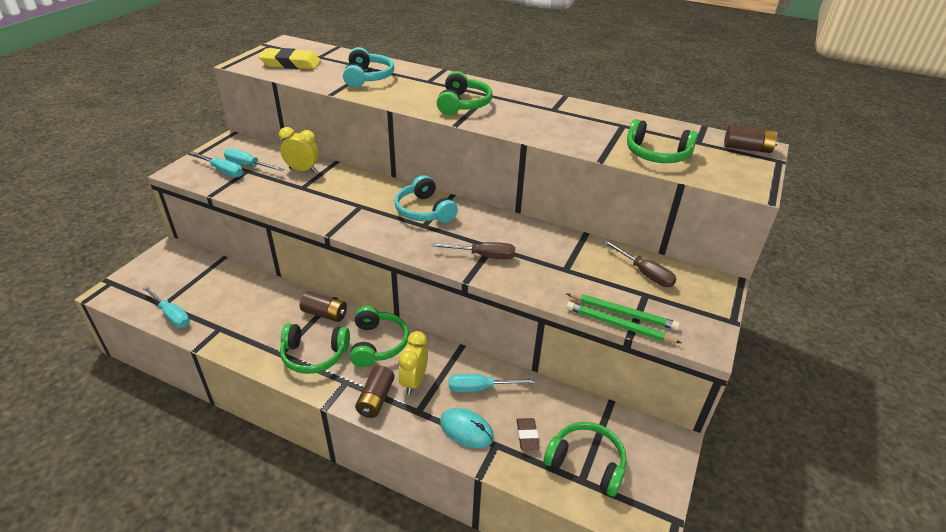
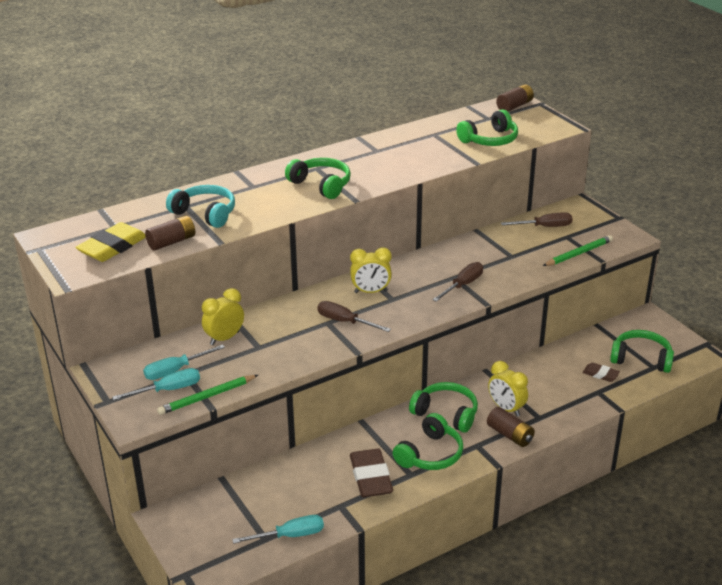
camera: 55 degrees left, 5 degrees down
(264, 331) = (370, 477): none -> brown eraser
(325, 314) = (379, 432): brown battery -> brown battery (172, 242)
(368, 213) = (345, 322): none -> brown screwdriver
(424, 211) = (370, 291): turquoise headphones -> yellow clock
(466, 430) = (575, 400): turquoise mouse -> none
(480, 388) = (539, 378): turquoise screwdriver -> none
(586, 463) = (641, 359): green headphones -> green headphones turned 45 degrees clockwise
(618, 325) = (589, 260): green pencil -> green pencil (207, 397)

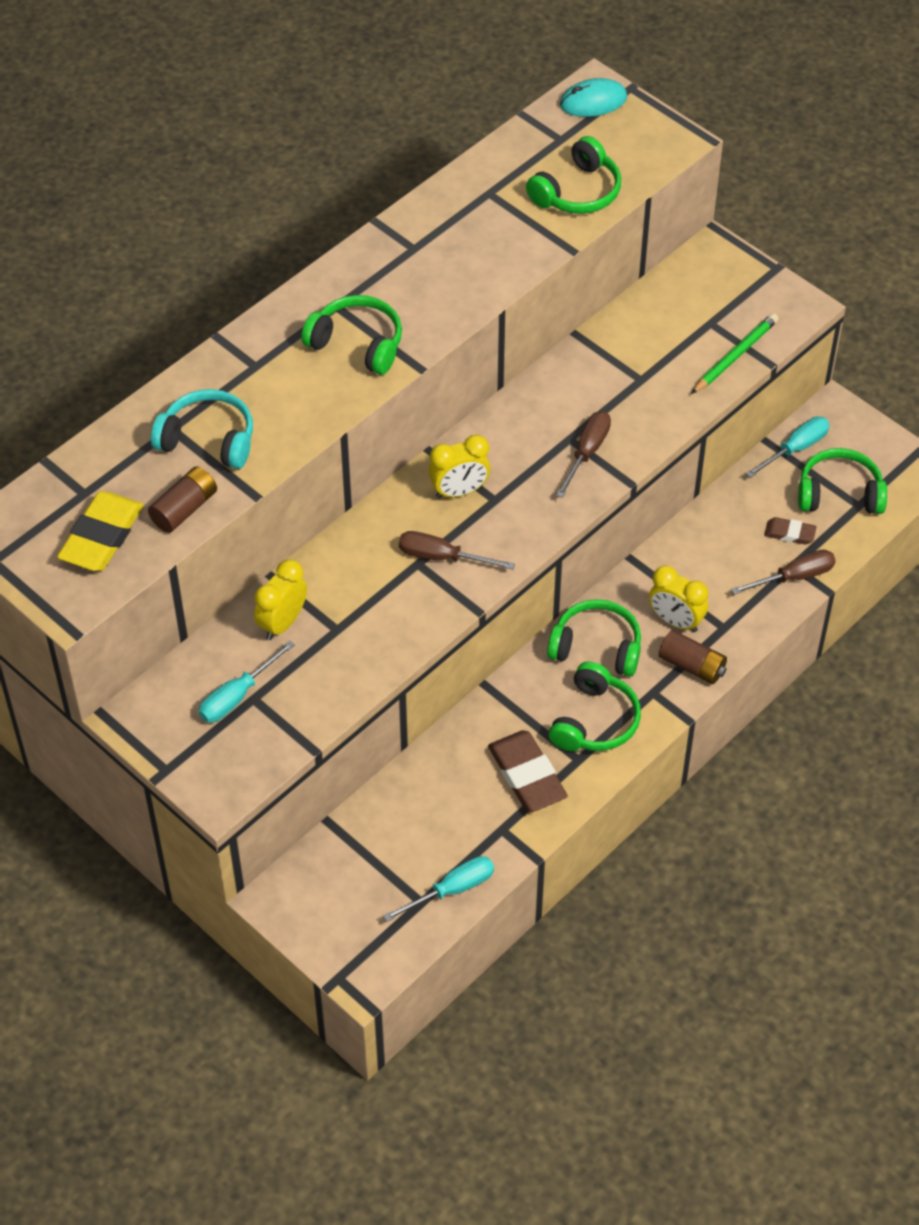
camera: 15 degrees left, 20 degrees up
(168, 390) = (242, 732): turquoise screwdriver -> turquoise screwdriver (795, 449)
(207, 397) = (300, 733): green pencil -> none
(514, 106) = (593, 101): brown battery -> turquoise mouse
(544, 227) = (673, 308): brown screwdriver -> brown screwdriver (794, 577)

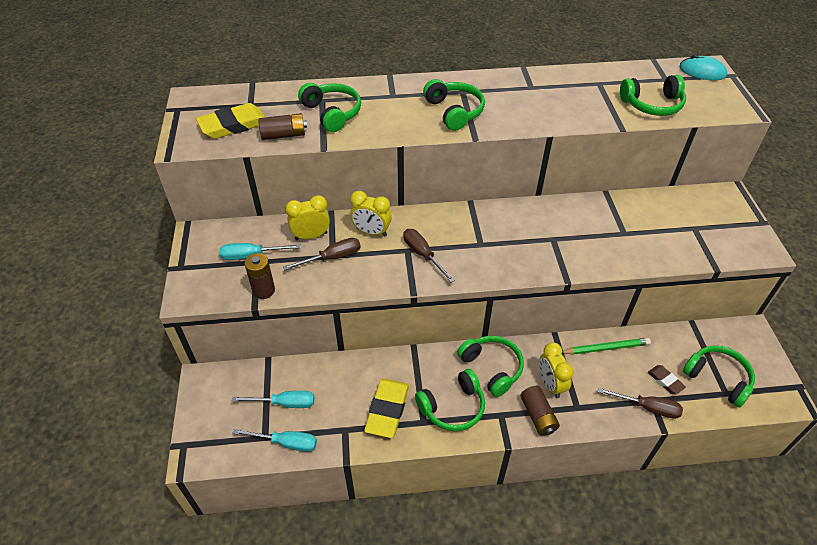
camera: 40 degrees right, 5 degrees down
(208, 439) = (332, 113): turquoise headphones -> green headphones
(303, 725) = (264, 290): none -> brown battery
(459, 491) = (465, 229): yellow clock -> yellow clock (371, 232)
(527, 775) = (387, 410): brown eraser -> yellow eraser
(587, 452) = (556, 251): brown screwdriver -> brown screwdriver (332, 257)
(735, 356) = (696, 252): green pencil -> green pencil (606, 348)
(795, 449) = (708, 337): turquoise screwdriver -> turquoise screwdriver (284, 403)

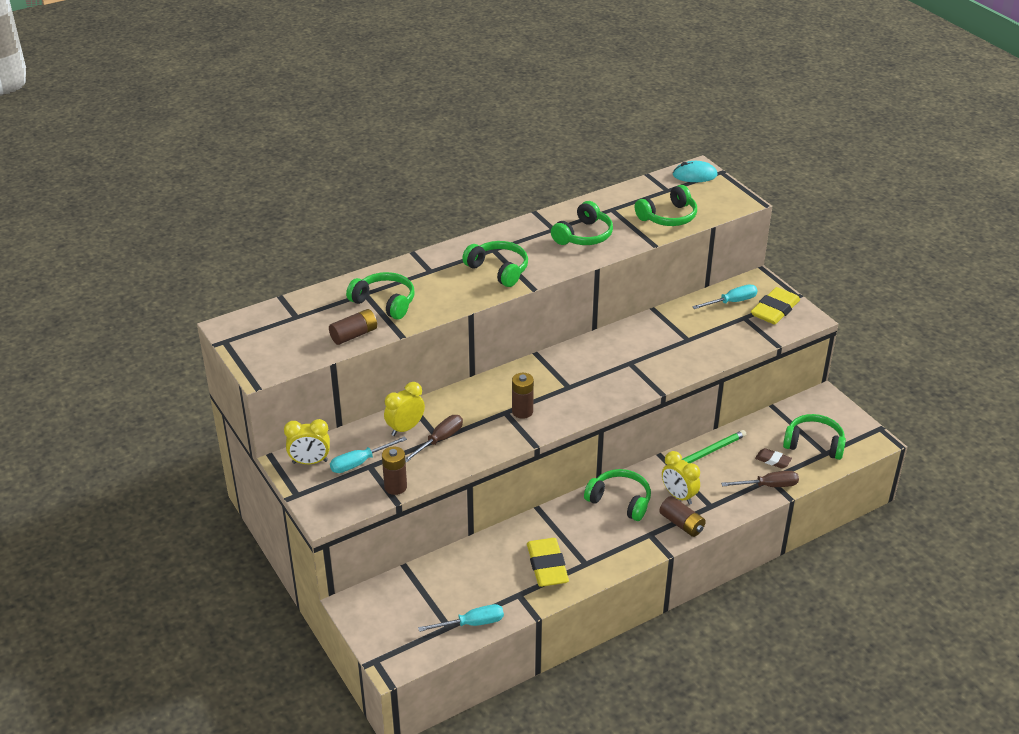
camera: 25 degrees left, 10 degrees down
(233, 125) = (296, 340): yellow eraser -> yellow eraser (774, 310)
(284, 403) = (448, 594): turquoise screwdriver -> turquoise screwdriver (731, 302)
(371, 232) = (461, 407): yellow clock -> yellow clock (310, 462)
(423, 255) = (522, 411): brown screwdriver -> brown battery
(453, 407) = (604, 543): green headphones -> green headphones (584, 235)

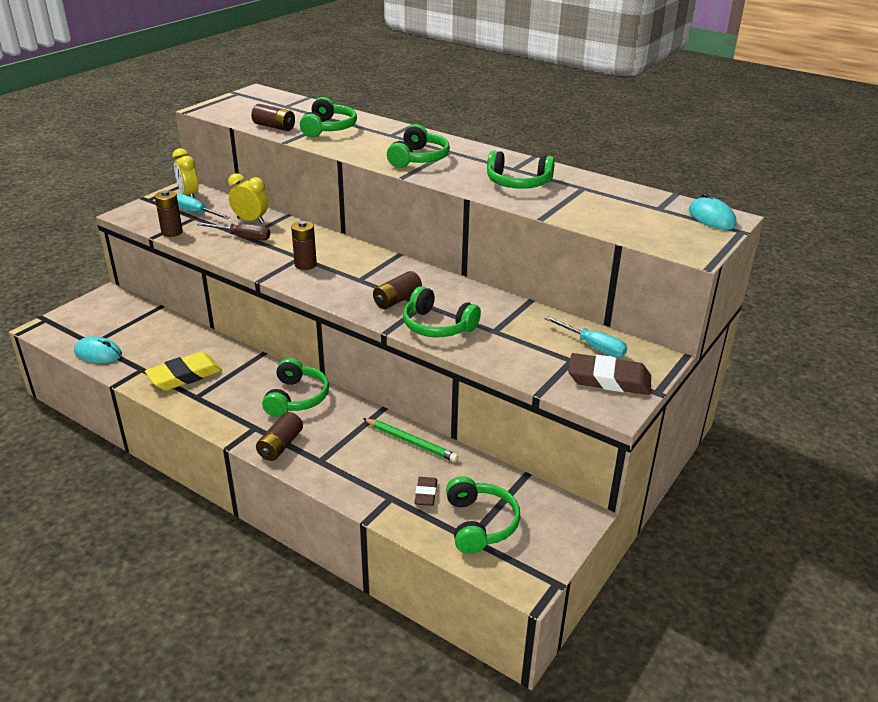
camera: 65 degrees right, 5 degrees down
(471, 623) = (98, 353): turquoise screwdriver -> turquoise mouse
(615, 374) = (397, 300): none -> brown battery
(668, 217) = (605, 217): green headphones -> green headphones (437, 326)
(678, 496) = (324, 434): yellow clock -> none
(768, 486) = (378, 499): brown screwdriver -> none
(774, 310) = (609, 379): yellow eraser -> brown eraser

